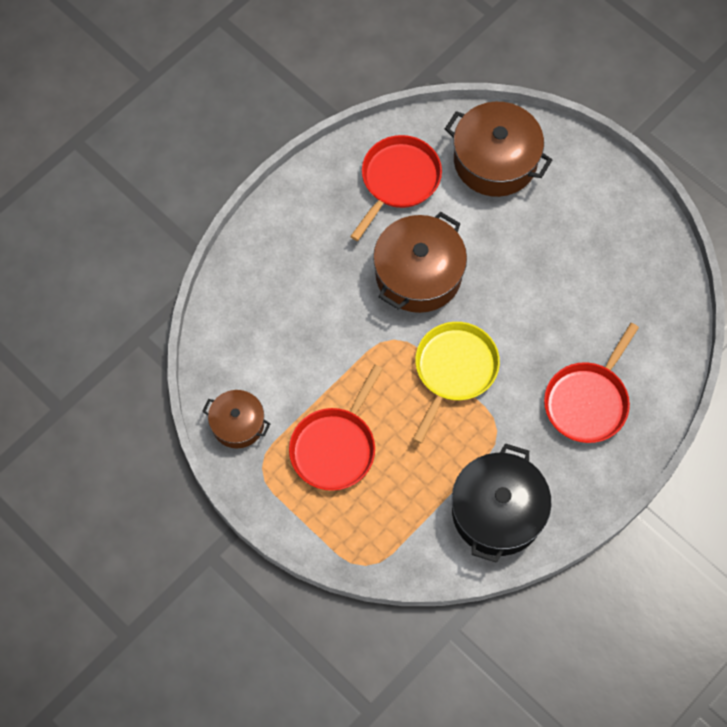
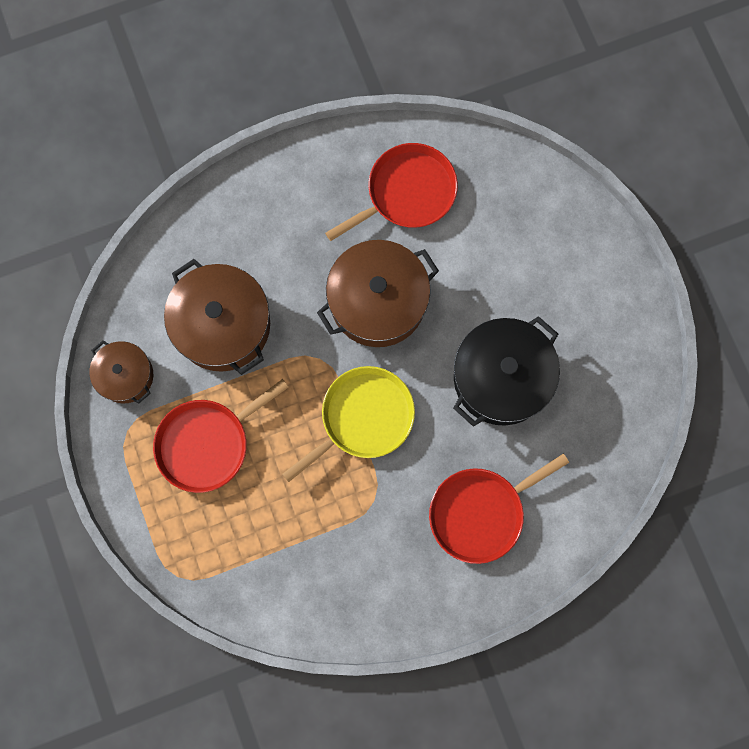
camera: 25 degrees right, 10 degrees up
(495, 160) = (516, 215): brown pot -> brown pot (222, 325)
(497, 511) = (333, 584): black pot -> black pot (501, 378)

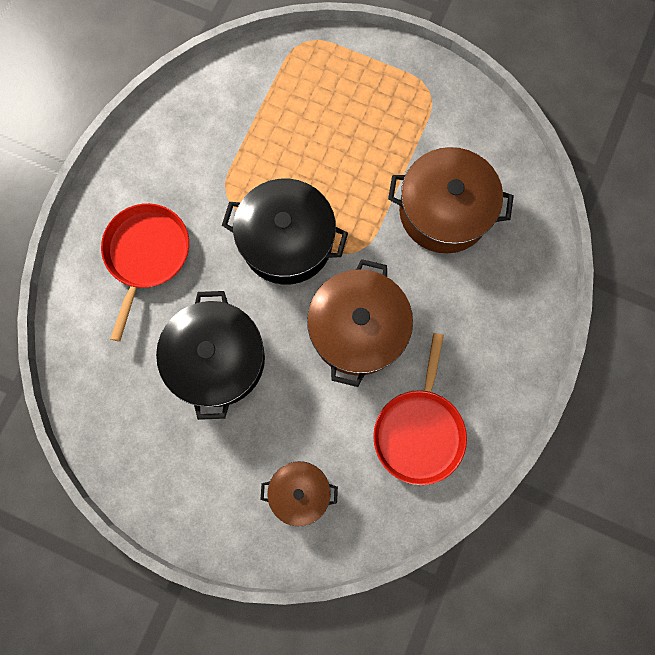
camera: 135 degrees right, 0 degrees up
(125, 376) = (468, 121): brown pot -> brown pot (300, 491)
(207, 443) = (371, 130): red pan -> none
(363, 418) = (287, 241): yellow pan -> black pot

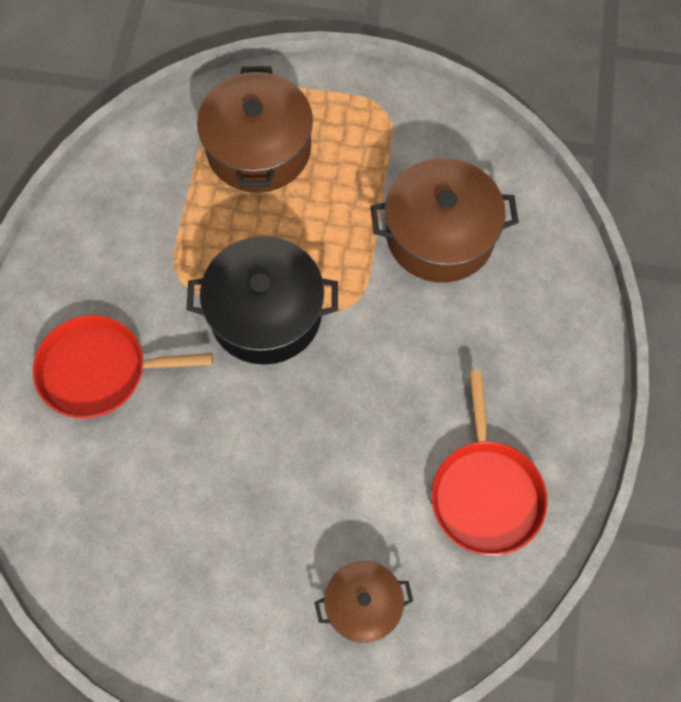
camera: 15 degrees left, 10 degrees down
(147, 254) = (99, 371): red pan -> red pan turned 90 degrees counterclockwise
(217, 359) = (218, 472): black pot -> none
(357, 329) = (378, 393): brown pot -> brown pot (258, 149)

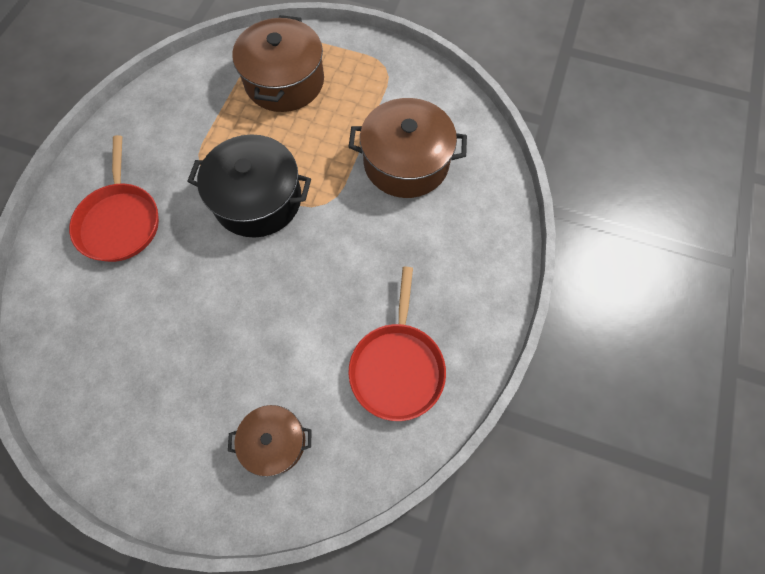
camera: 10 degrees right, 0 degrees up
(99, 371) = (120, 221): red pan -> red pan turned 105 degrees counterclockwise

